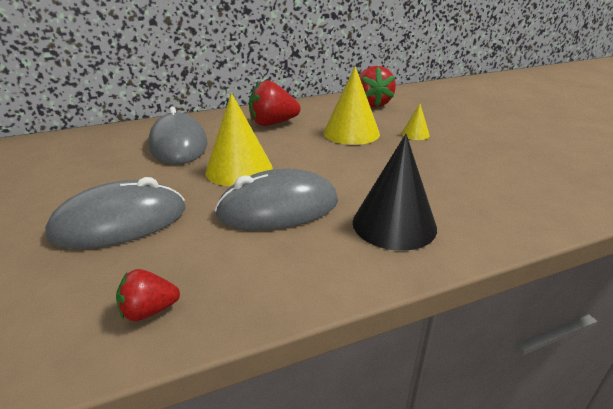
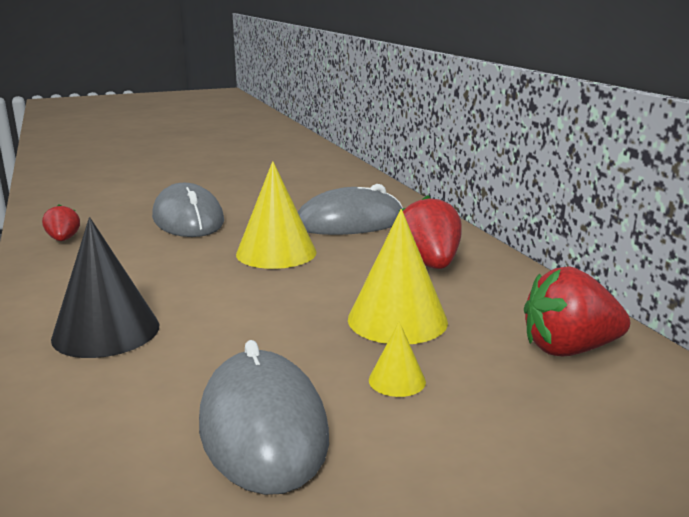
camera: 90 degrees right, 10 degrees down
(278, 208) = (179, 273): grey mouse -> grey mouse (263, 427)

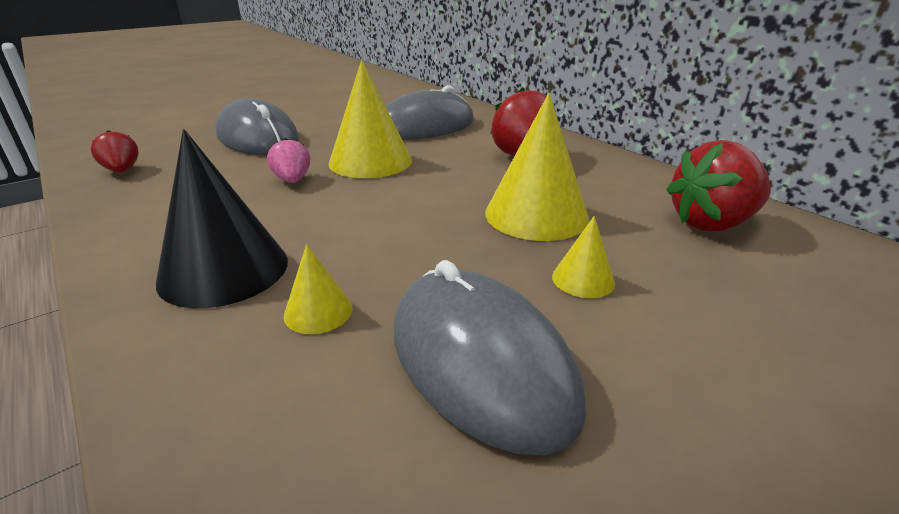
camera: 15 degrees left, 10 degrees up
(161, 372) = (318, 311): none -> yellow cone
(197, 263) = (292, 180): none -> pink strawberry

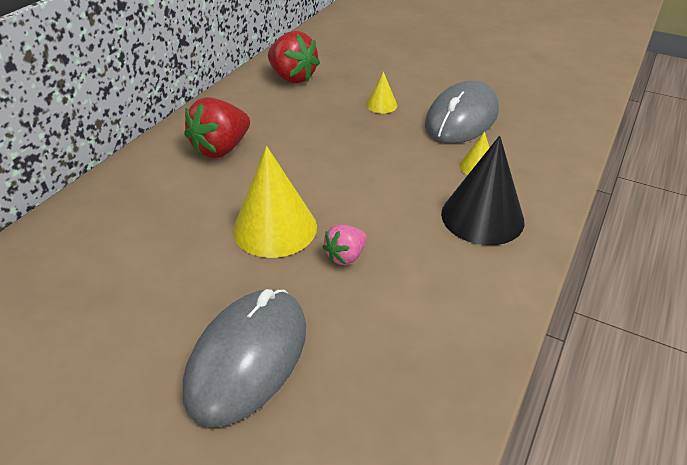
camera: 115 degrees left, 10 degrees up
(122, 171) = (416, 414): red strawberry -> none
(424, 126) = (151, 229): grey mouse -> none
(536, 215) = (322, 128): yellow cone -> none

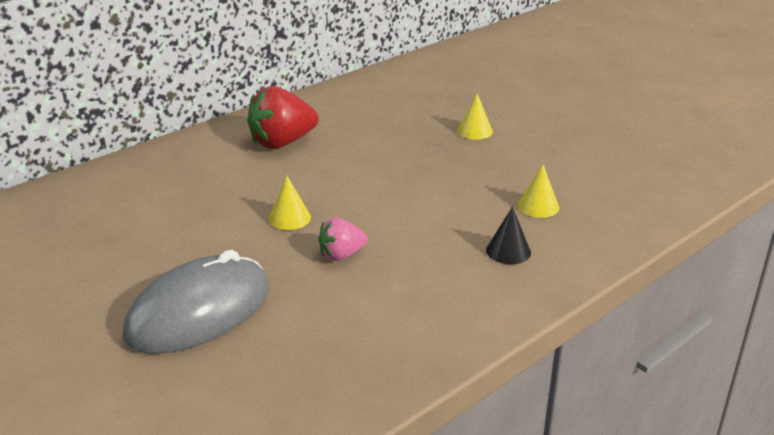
camera: 20 degrees right, 10 degrees down
(275, 228) = (289, 218): yellow cone -> yellow cone, size x0.49
(292, 77) = (396, 90): red strawberry -> none
(461, 118) = (556, 158): grey mouse -> none
(482, 217) = (508, 251): black cone -> black cone, size x0.49

